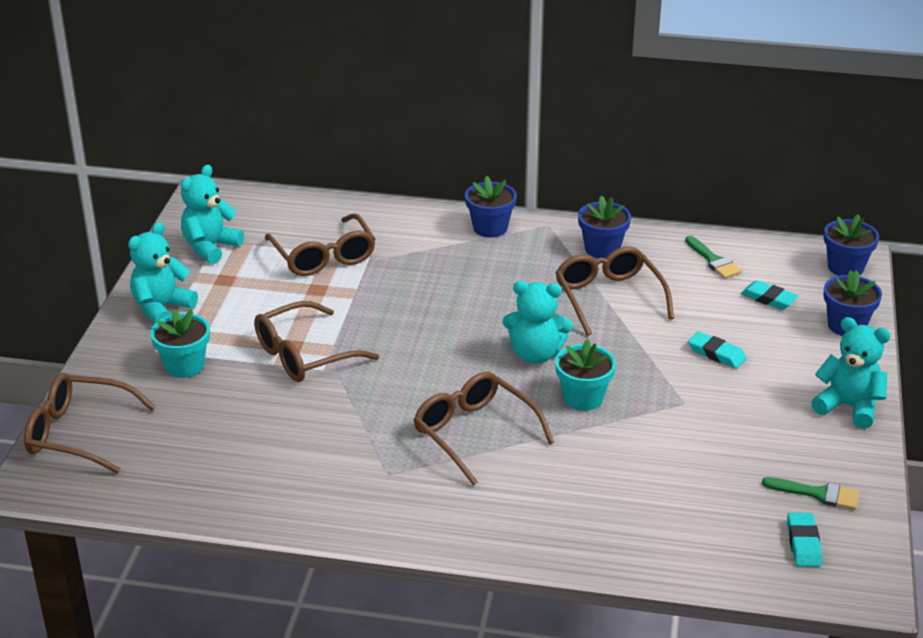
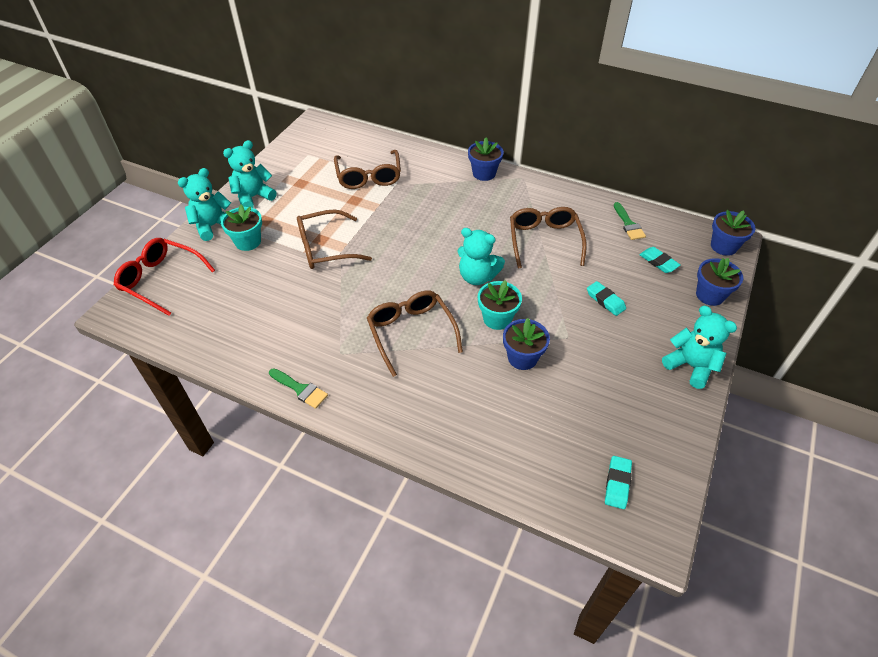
camera: 15 degrees right, 15 degrees up
(79, 433) = (161, 280): brown glasses -> red glasses
(210, 247) = (302, 158): turquoise teddy bear -> turquoise teddy bear (213, 226)
(602, 249) = (553, 202): blue flower pot -> blue flower pot (522, 357)
(818, 494) = (643, 440): green brush -> green brush (300, 389)

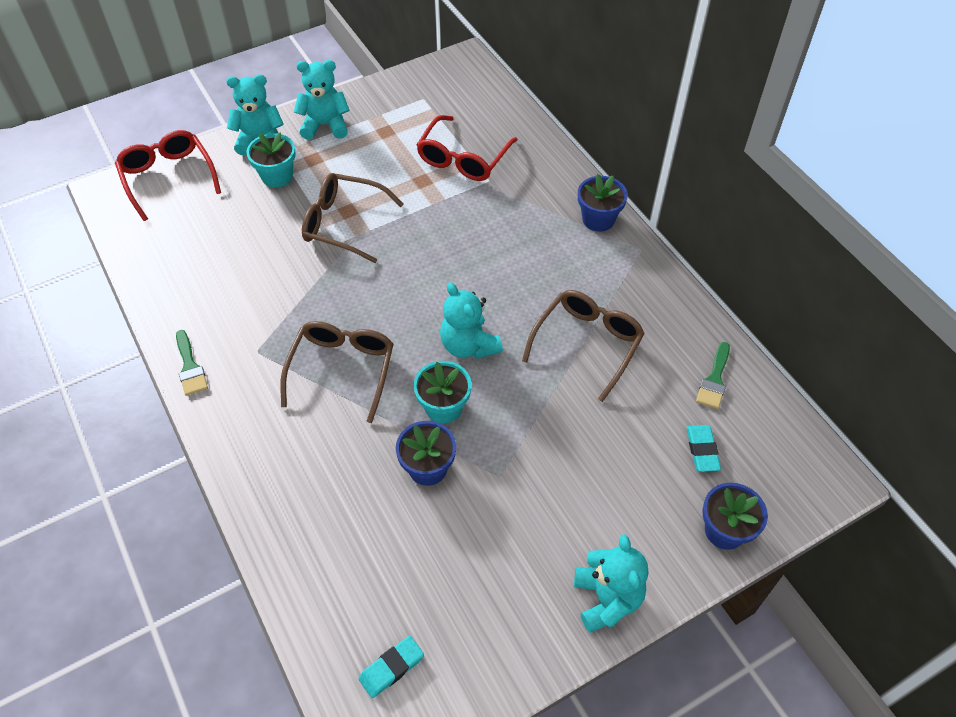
camera: 35 degrees right, 5 degrees up
(369, 176) = (463, 158): brown glasses -> red glasses
(605, 300) = (586, 459): turquoise eraser -> none
(723, 246) = (813, 480): blue flower pot -> none

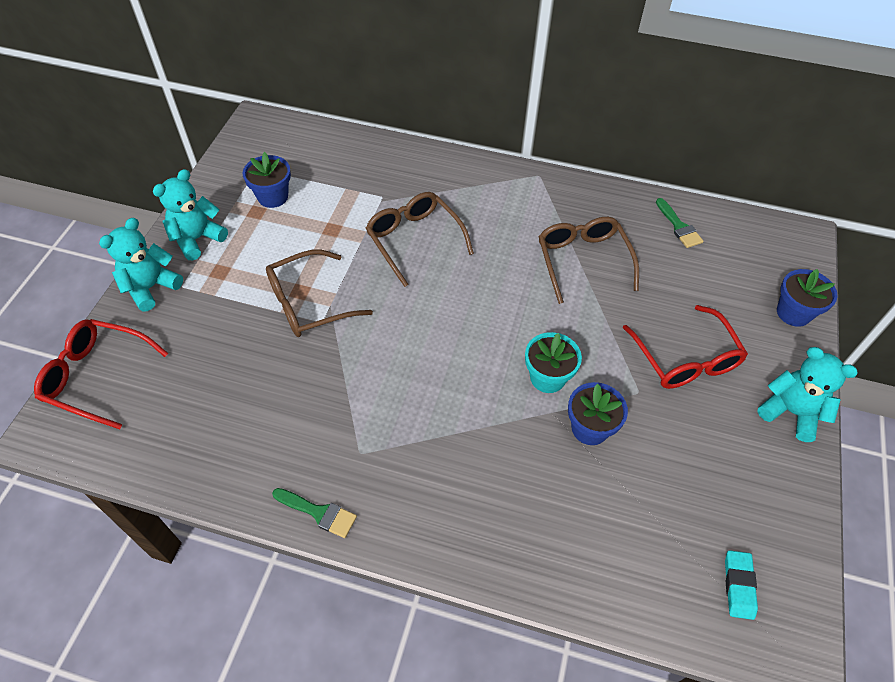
camera: 45 degrees left, 0 degrees up
(277, 176) = (203, 306): turquoise flower pot -> none
(342, 370) = (444, 411): brown glasses -> brown glasses (414, 240)
(463, 158) = (343, 193): red glasses -> red glasses (685, 359)
(469, 345) = (511, 321): turquoise teddy bear -> none
(598, 219) = (489, 174): blue flower pot -> blue flower pot (273, 197)
(702, 450) = (725, 275): turquoise eraser -> none

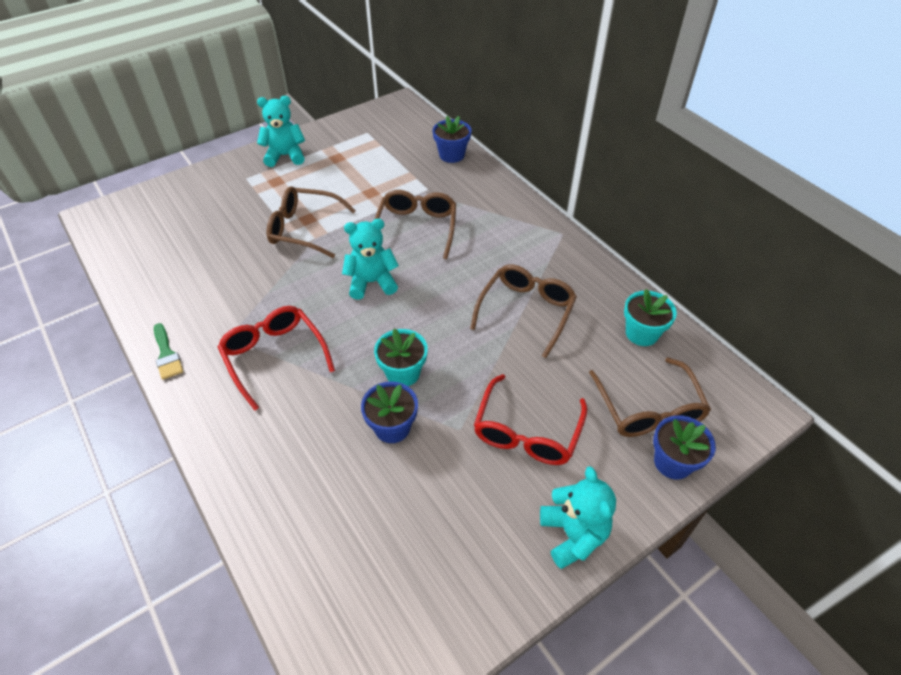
camera: 40 degrees right, 5 degrees down
(97, 376) = (149, 202): red glasses -> red glasses (274, 357)
(151, 287) = (229, 170): turquoise teddy bear -> turquoise teddy bear (372, 282)
(273, 197) = (357, 154): blue flower pot -> blue flower pot (451, 155)
(679, 226) = (641, 333): green brush -> turquoise flower pot
(738, 586) = (369, 622): turquoise eraser -> none
(741, 283) = (648, 409): none -> brown glasses

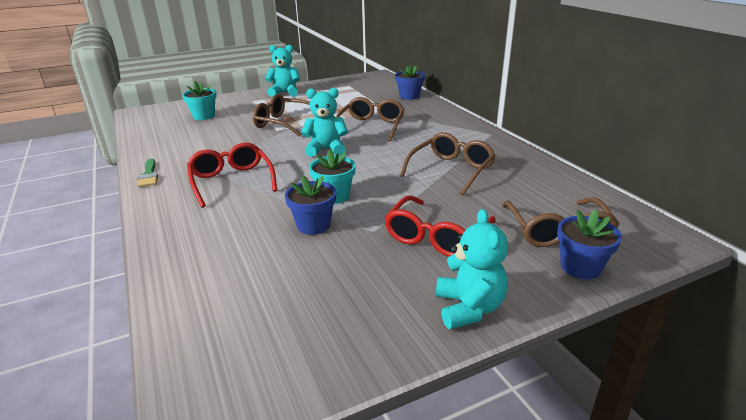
camera: 10 degrees right, 20 degrees down
(641, 333) = (555, 187): turquoise flower pot -> turquoise flower pot (204, 116)

